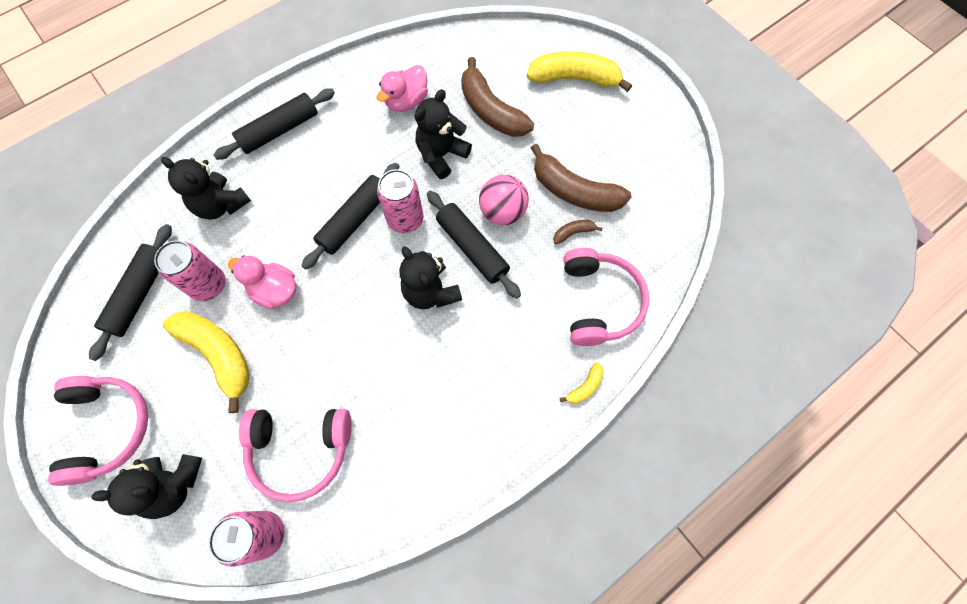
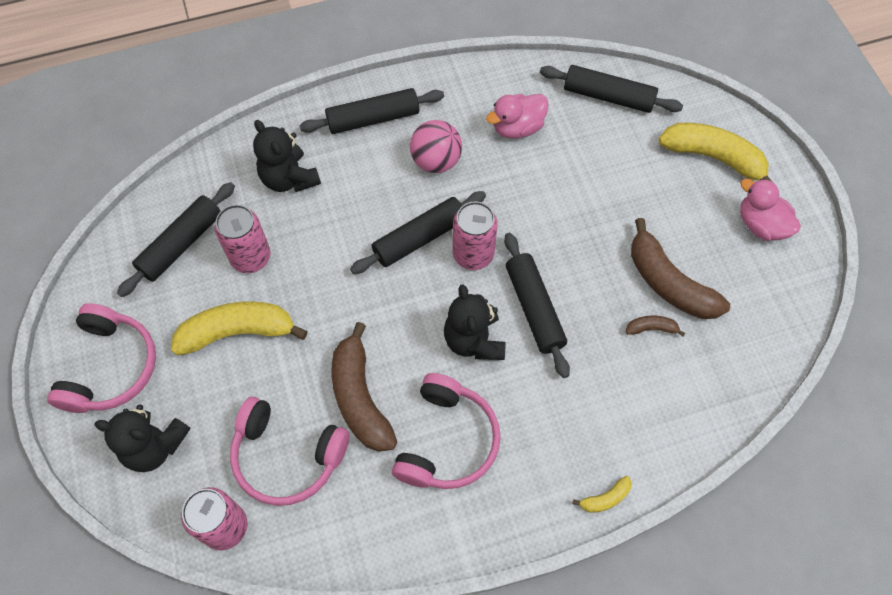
camera: 20 degrees right, 5 degrees down
(219, 355) = (238, 332): yellow banana -> yellow banana turned 75 degrees counterclockwise
(275, 291) = (314, 285): pink duck -> pink duck (760, 225)
(441, 155) = (535, 197): black teddy bear -> none
(473, 54) = (608, 96): none -> black rolling pin
(491, 110) = (606, 165): brown banana -> brown banana (360, 397)
(502, 212) = (581, 280): pink ball -> pink ball (436, 161)
(599, 302) = (653, 413): pink headphones -> pink headphones (447, 441)

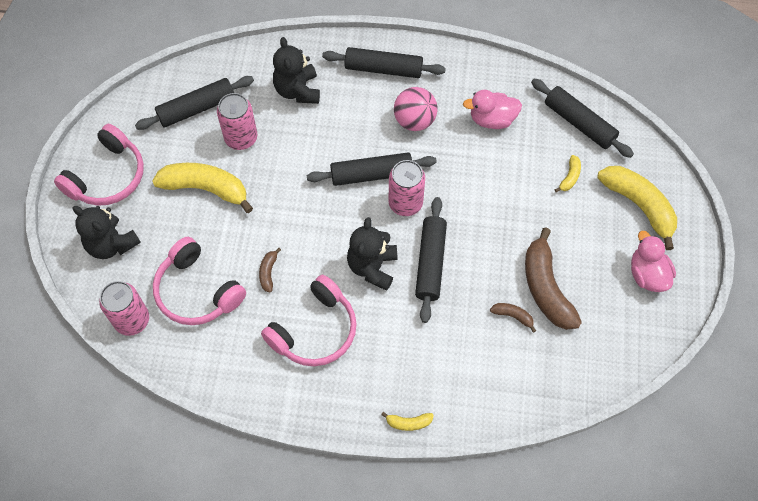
camera: 25 degrees right, 0 degrees up
(360, 397) = (268, 272): brown banana -> brown banana, size x0.45
(629, 156) = (569, 177): none -> yellow banana

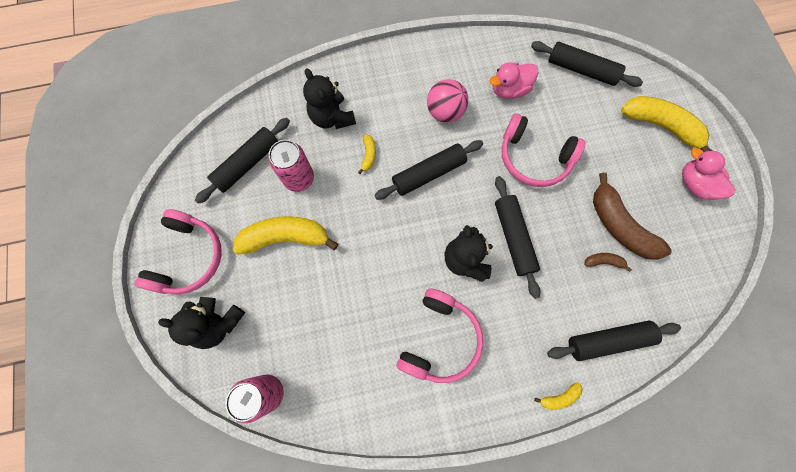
camera: 20 degrees left, 10 degrees up
(197, 291) = (317, 341): pink headphones -> pink headphones (534, 158)
(268, 272) = (375, 298): brown banana -> none
(383, 69) = (399, 74): black rolling pin -> black rolling pin (608, 340)
(405, 203) = (469, 190): pink can -> none
(569, 177) = (594, 120): yellow banana -> yellow banana (368, 155)

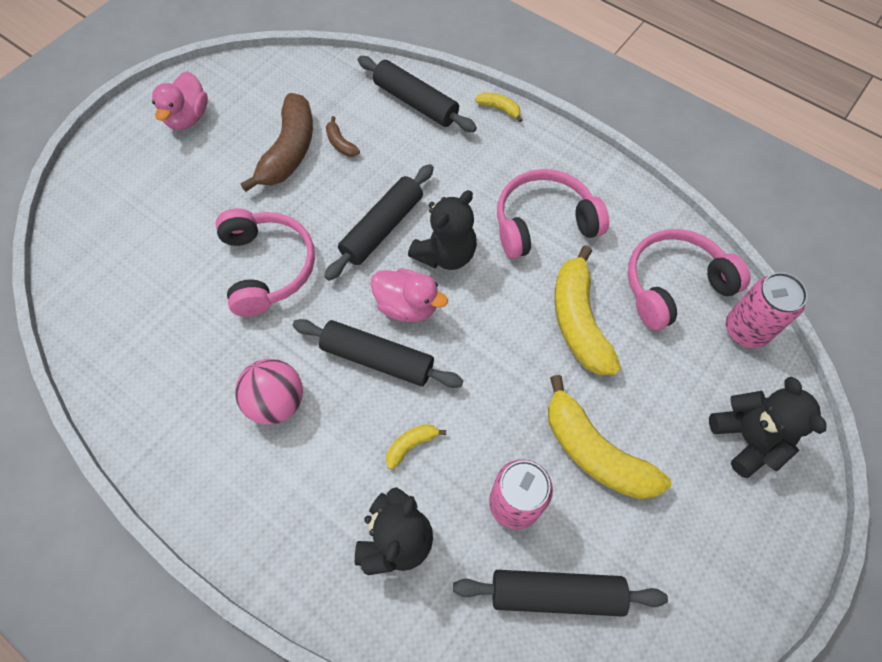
camera: 130 degrees left, 10 degrees down
(188, 257) = (727, 546): pink headphones -> pink headphones (674, 285)
(509, 90) = (186, 351): pink duck -> pink duck (407, 306)
(581, 70) = (98, 292): black rolling pin -> none
(661, 126) = (131, 176): yellow banana -> yellow banana (578, 321)

